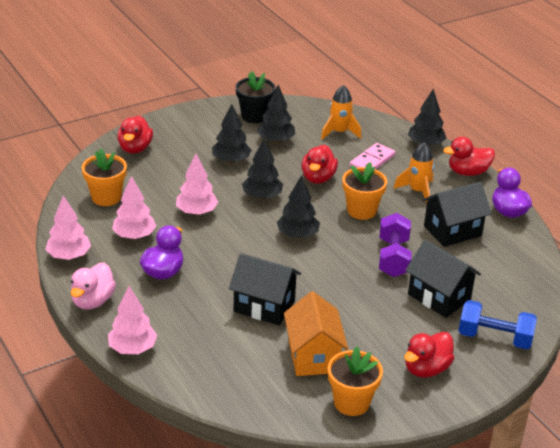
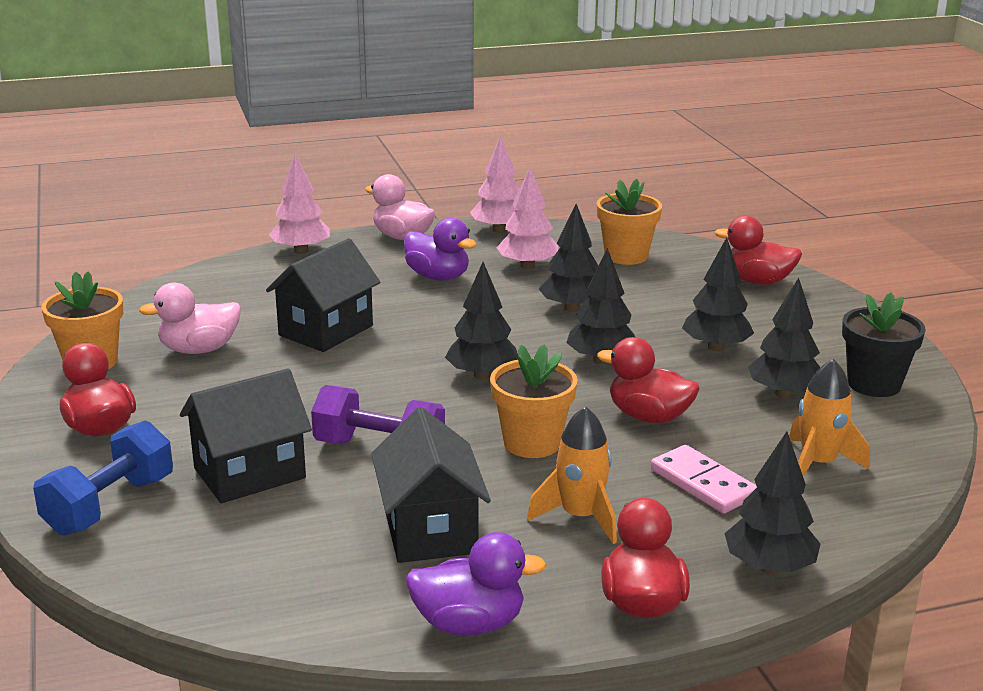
camera: 105 degrees right, 10 degrees down
(196, 212) = (572, 308): pink tree -> black tree
(313, 356) = (199, 349): orange house -> pink duck

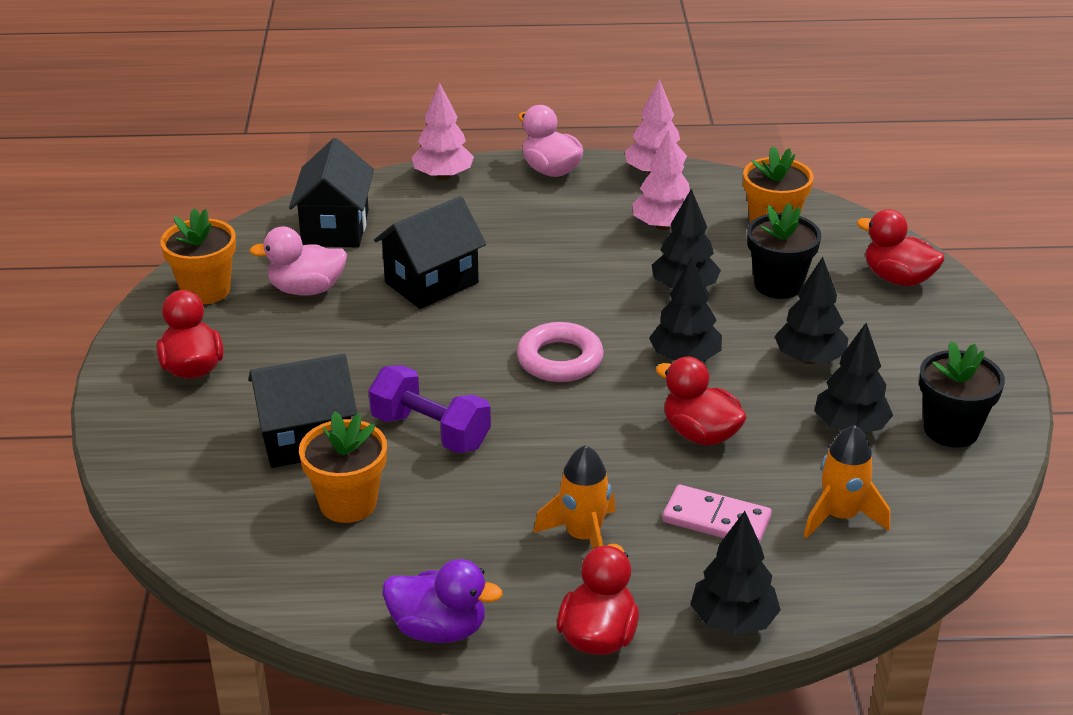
camera: 15 degrees right, 10 degrees up
(110, 505) = (178, 454): blue dumbbell -> none
(429, 530) = (442, 527): black house -> black house (335, 228)
(438, 277) = (566, 228): purple duck -> none
(482, 375) = (560, 359): black tree -> pink ring
(532, 443) = (574, 447): orange flower pot -> orange flower pot (348, 503)
(655, 297) = (778, 285): none -> black flower pot
(703, 483) = (716, 519): pink domino -> pink domino turned 45 degrees counterclockwise

